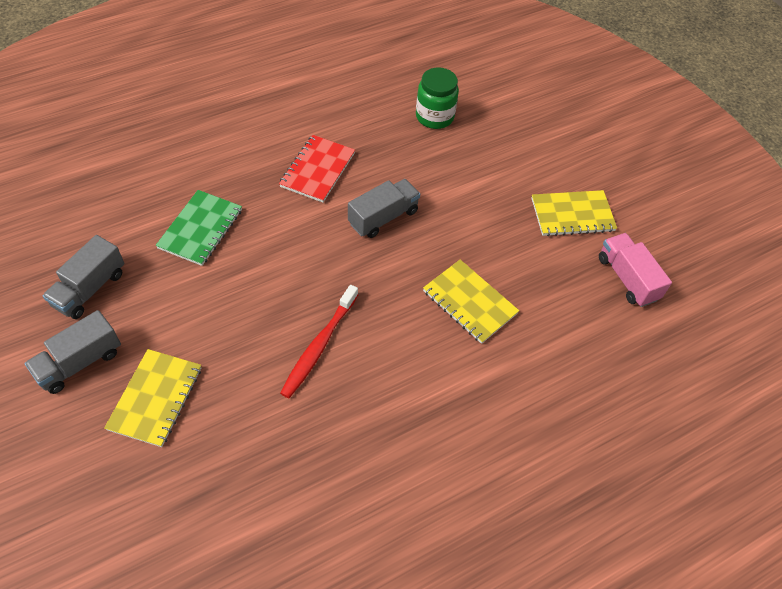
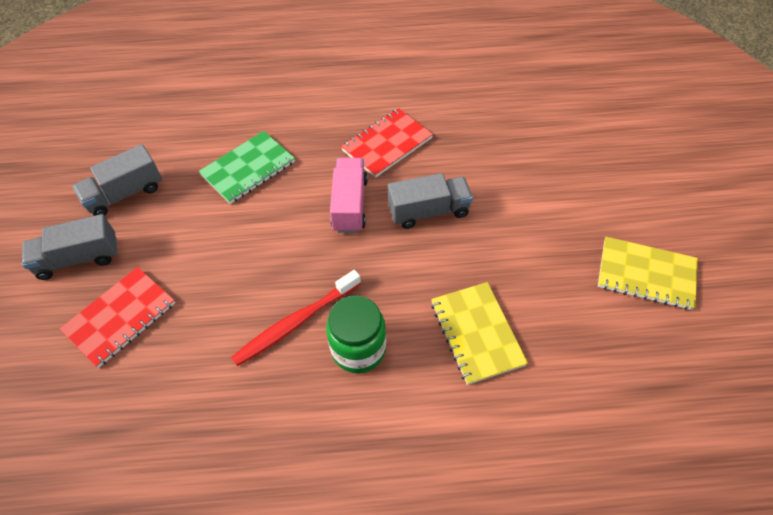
camera: 30 degrees right, 0 degrees up
(155, 398) = (120, 317): yellow notebook -> red notebook
(434, 116) = (535, 123): green jar -> green jar (358, 349)
(627, 278) = (682, 372): pink truck -> pink truck (350, 205)

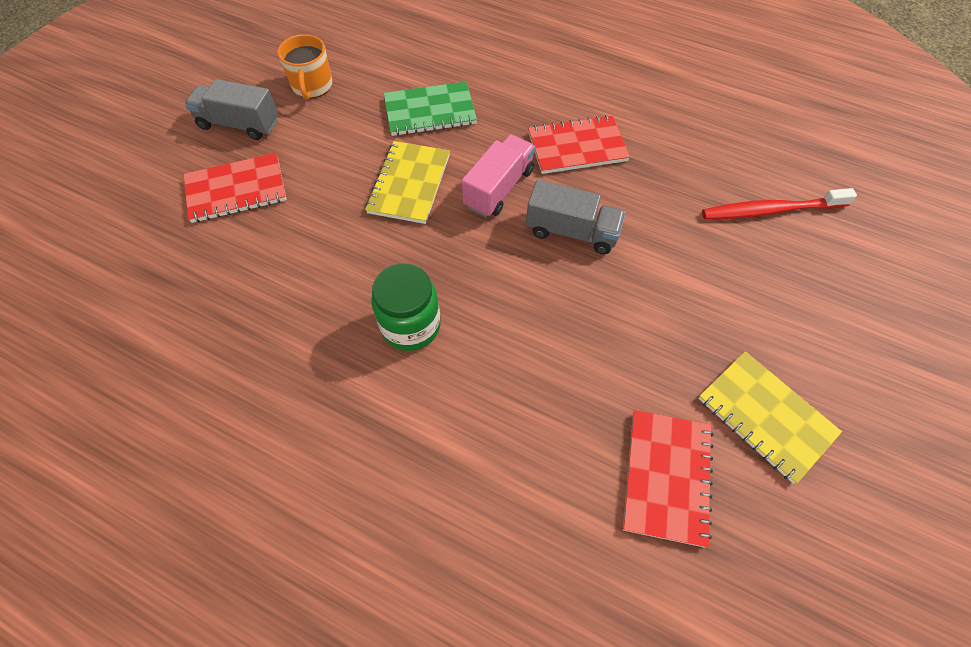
camera: 30 degrees right, 5 degrees up
(125, 194) = (312, 86): grey truck -> orange mug
(295, 322) = (373, 271): red toothbrush -> red toothbrush (770, 210)
(477, 333) = (534, 374): yellow notebook -> yellow notebook (409, 184)
(615, 353) = (666, 477): none -> red notebook

